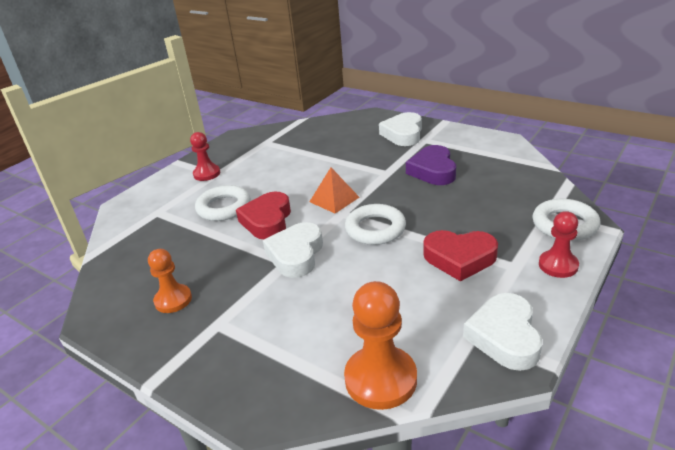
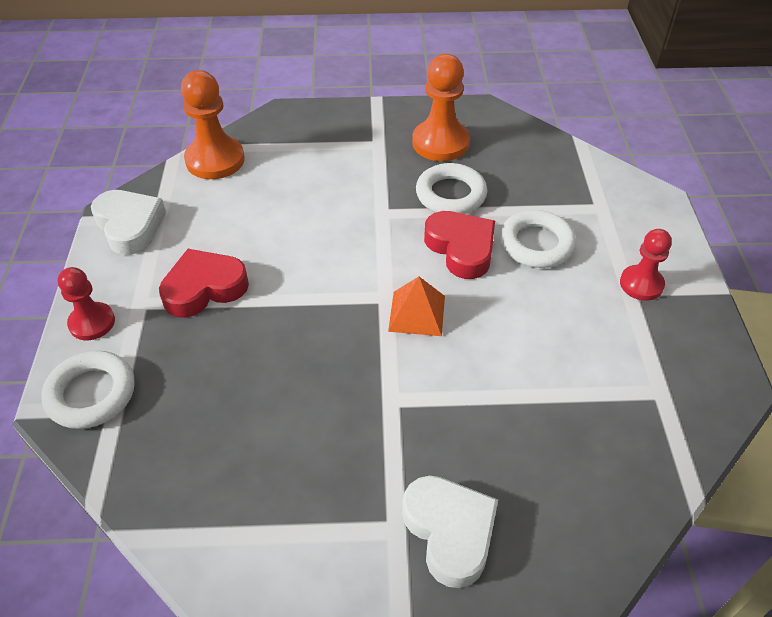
camera: 140 degrees right, 15 degrees up
(173, 300) = (440, 143): orange pawn -> orange pawn, size x1.60
(296, 254) = (381, 223): white heart -> none
(375, 229) = (325, 289): white ring -> white ring (451, 194)
(433, 170) = (323, 436): purple heart -> none

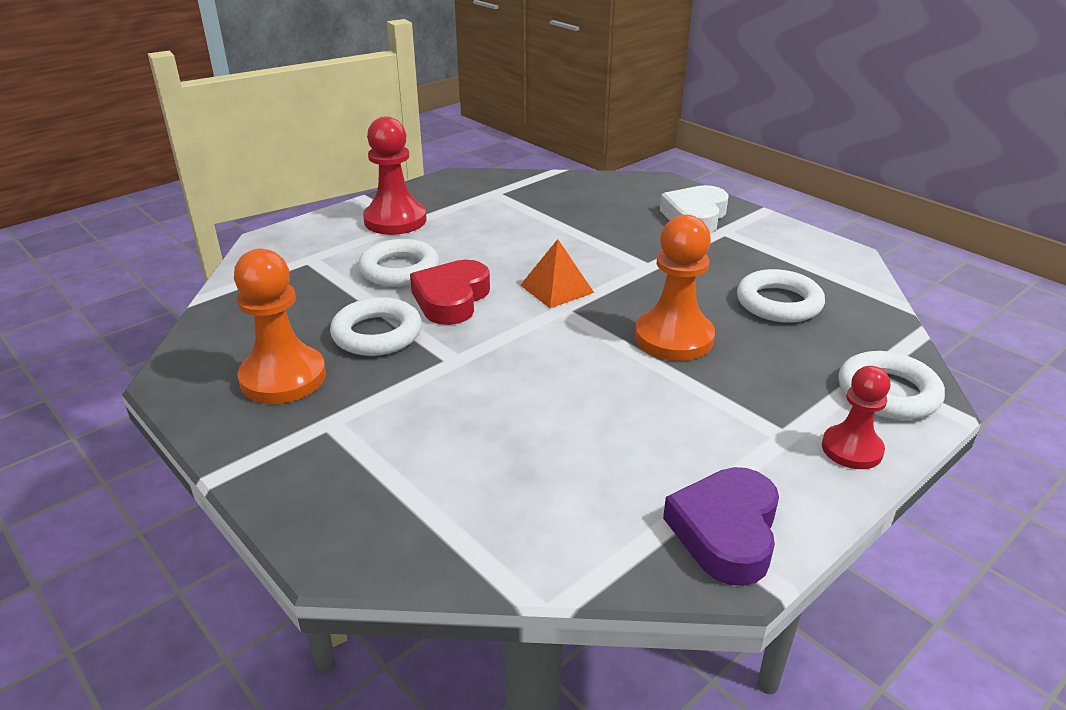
camera: 130 degrees left, 15 degrees down
(129, 226) = (726, 531): white heart -> purple heart
(204, 288) = (705, 407): red heart -> none
(215, 160) = (520, 547): orange pawn -> orange pawn (674, 338)
(242, 440) = (779, 303): none -> white ring
(641, 284) = (395, 220): red pawn -> red pawn, size x1.60

